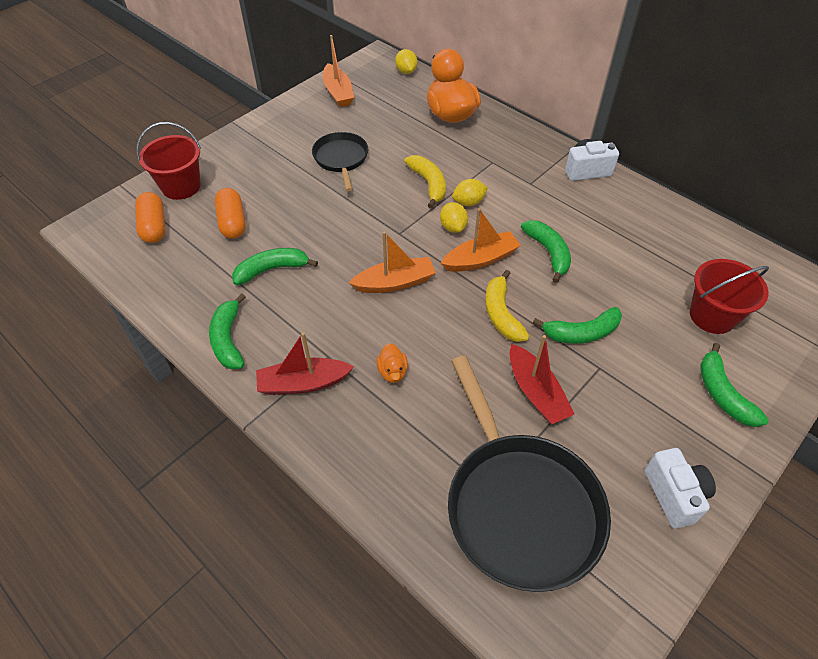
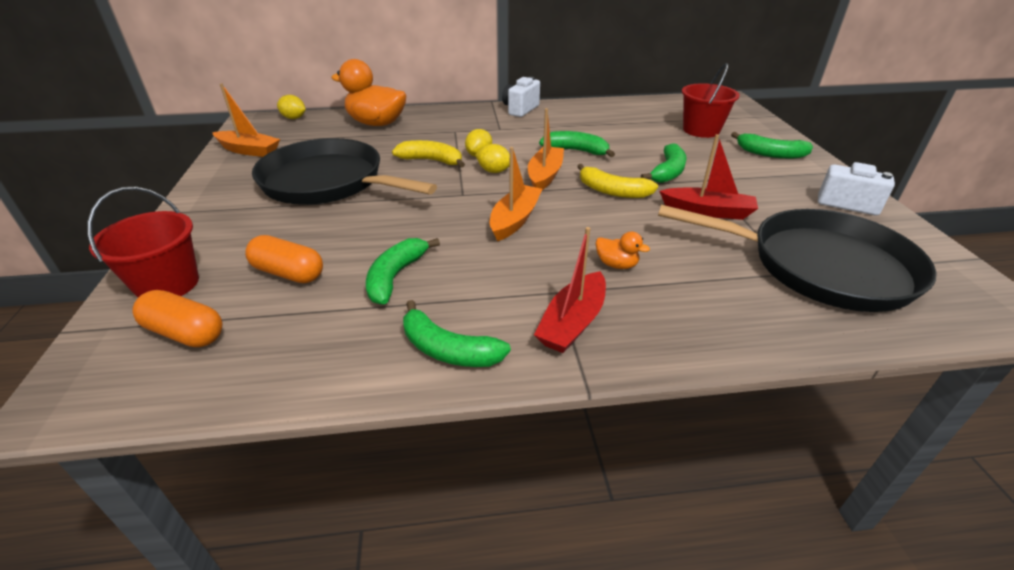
camera: 50 degrees left, 15 degrees down
(341, 159) = (327, 182): black pan -> black pan, size x1.86

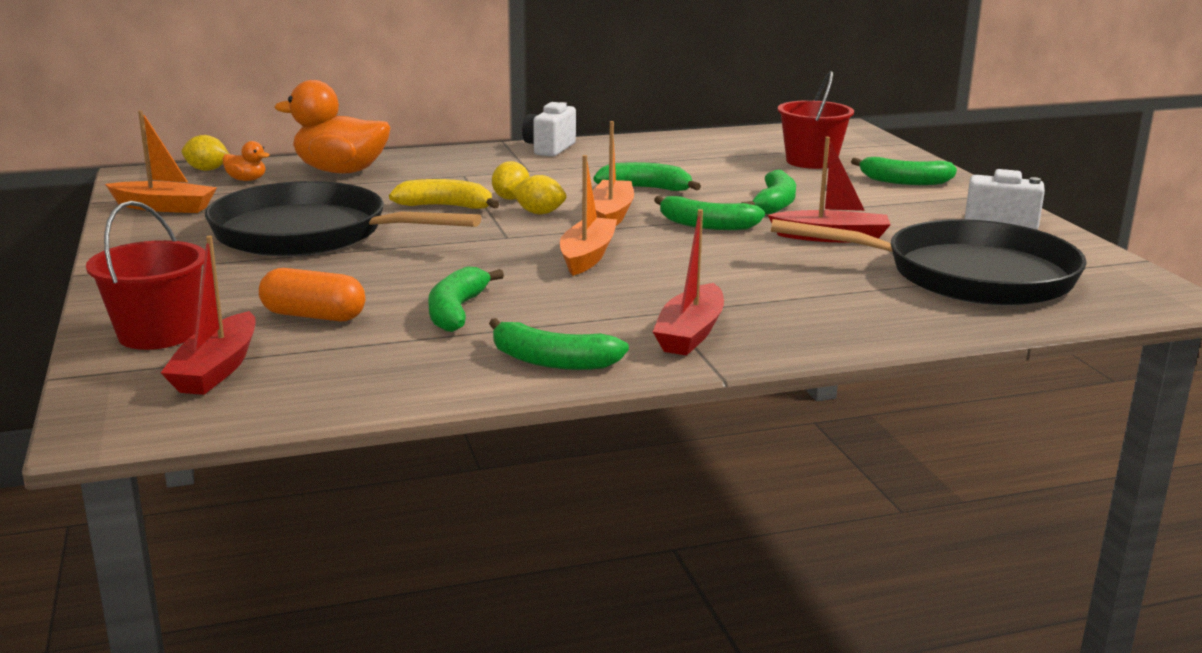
camera: 10 degrees left, 15 degrees down
(185, 333) = (217, 369): orange capsule -> red boat
(612, 191) = (706, 225): yellow banana -> green banana
(616, 265) = (729, 287): orange duck -> orange duck (247, 180)

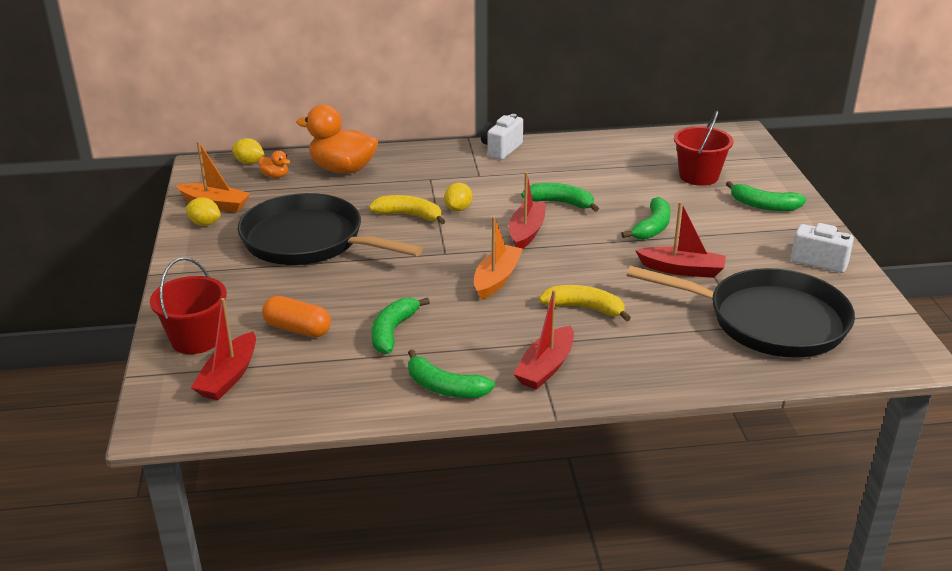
camera: 10 degrees right, 10 degrees up
(539, 213) = (475, 227): yellow lemon -> yellow lemon (205, 224)
(611, 214) = (526, 232): orange boat -> red boat
(706, 225) = (593, 249): green banana -> none
(719, 276) = (584, 308): none -> yellow banana

